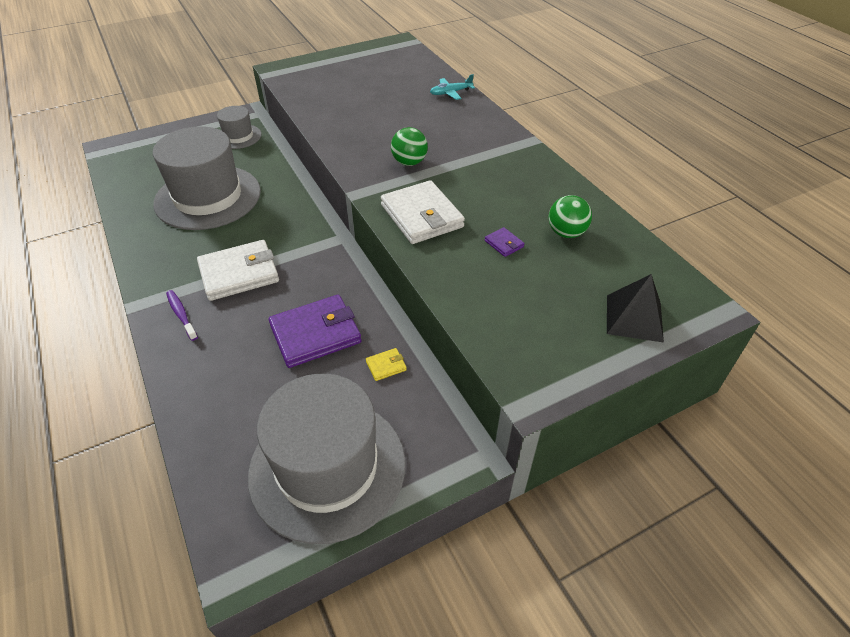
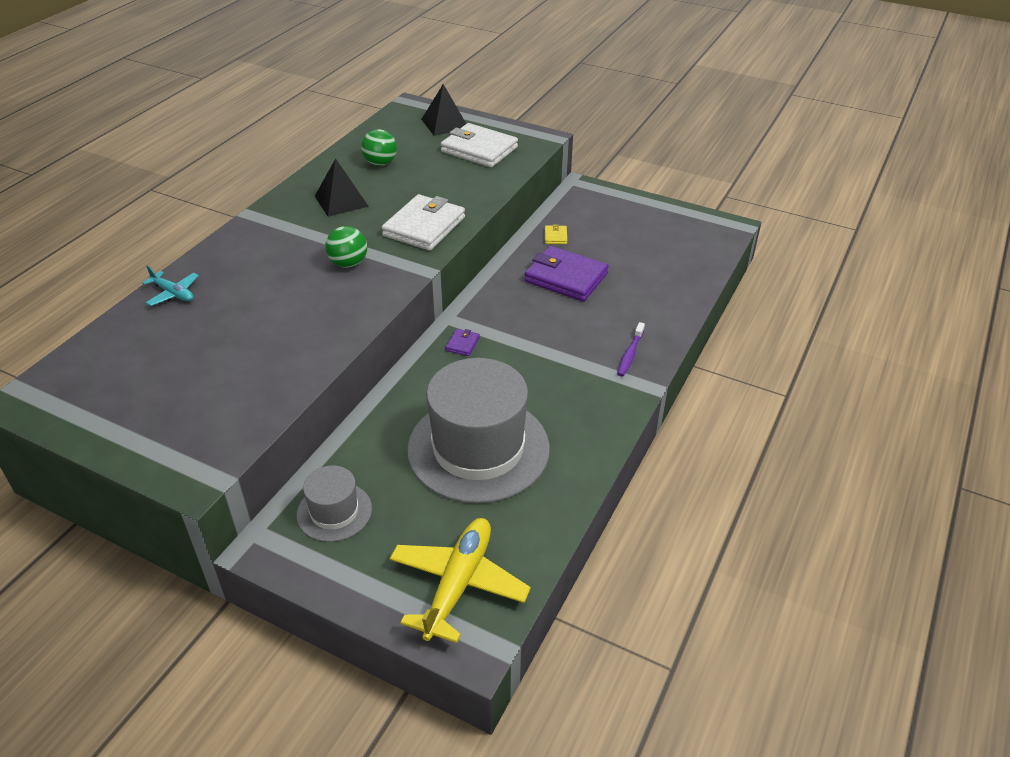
camera: 125 degrees left, 5 degrees down
(141, 155) = (458, 584): none -> yellow plane
(239, 273) = (554, 352): white wallet -> white wallet (479, 149)
(327, 467) = (647, 225): grey hat -> none
(386, 366) = (555, 236): yellow wallet -> yellow wallet turned 60 degrees clockwise
(504, 244) = (420, 182): purple wallet -> purple wallet (462, 344)
(510, 188) = (341, 201): none -> black pyramid

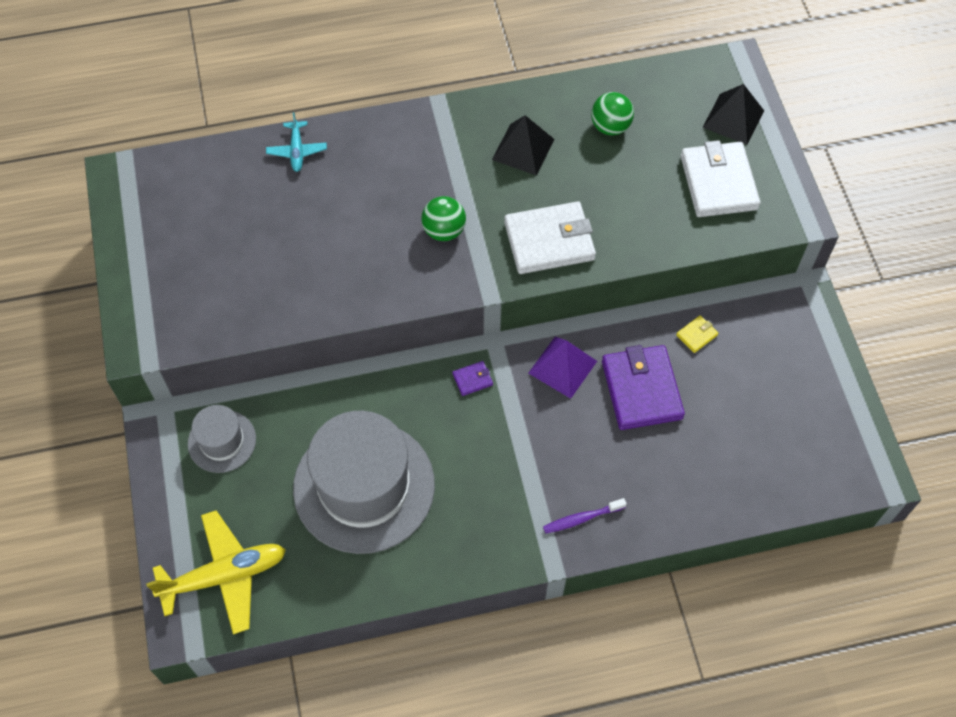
camera: 50 degrees right, 20 degrees up
(507, 300) = (562, 367): none -> purple pyramid

